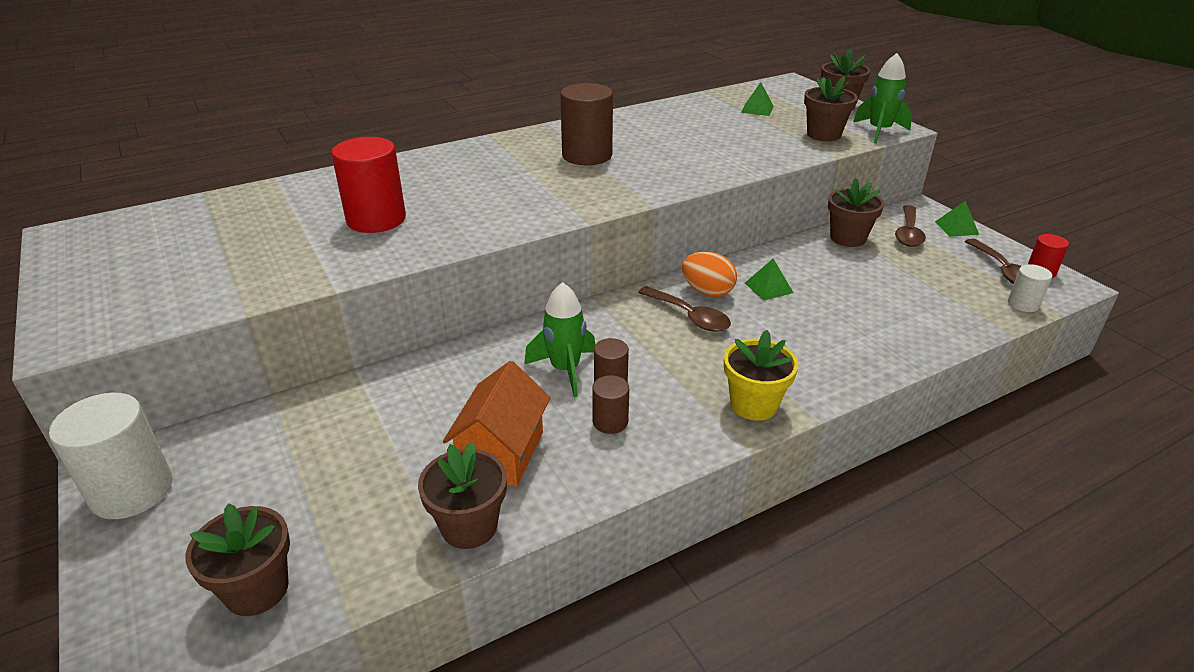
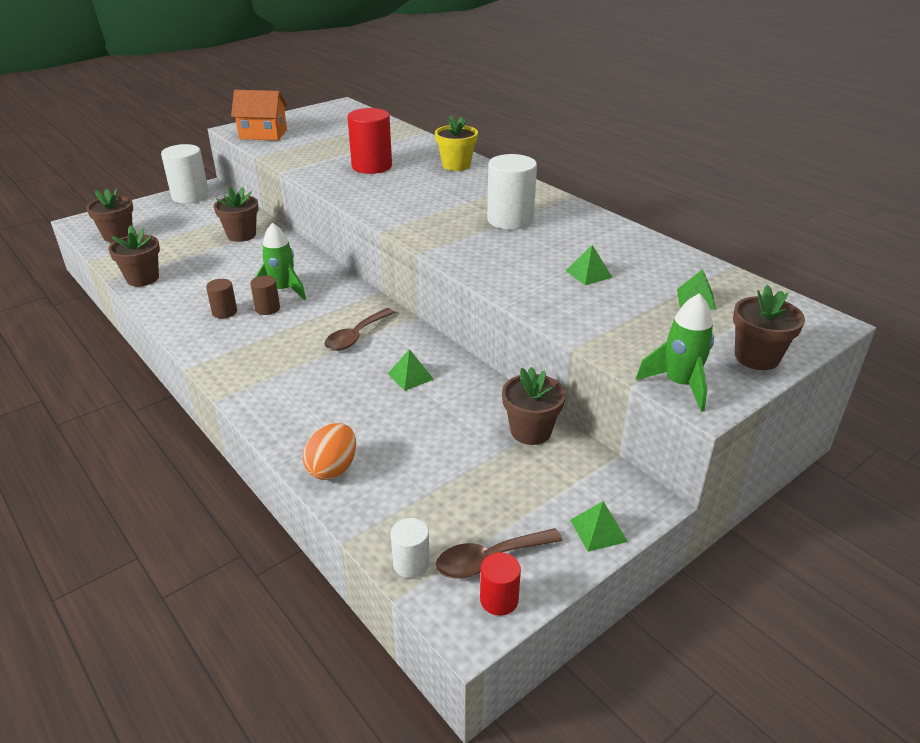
camera: 80 degrees right, 0 degrees up
(501, 453) = (200, 279): orange house -> orange house (263, 134)
(587, 155) = (510, 220): brown cylinder -> white cylinder
(707, 292) = (396, 343): orange egg -> orange egg (332, 468)
(710, 137) = (588, 274): none -> green pyramid
(753, 404) = (237, 369): yellow flower pot -> yellow flower pot (456, 165)
(824, 134) = (640, 342): brown flower pot -> brown flower pot (241, 235)
(908, 233) = (563, 482): brown spoon -> none

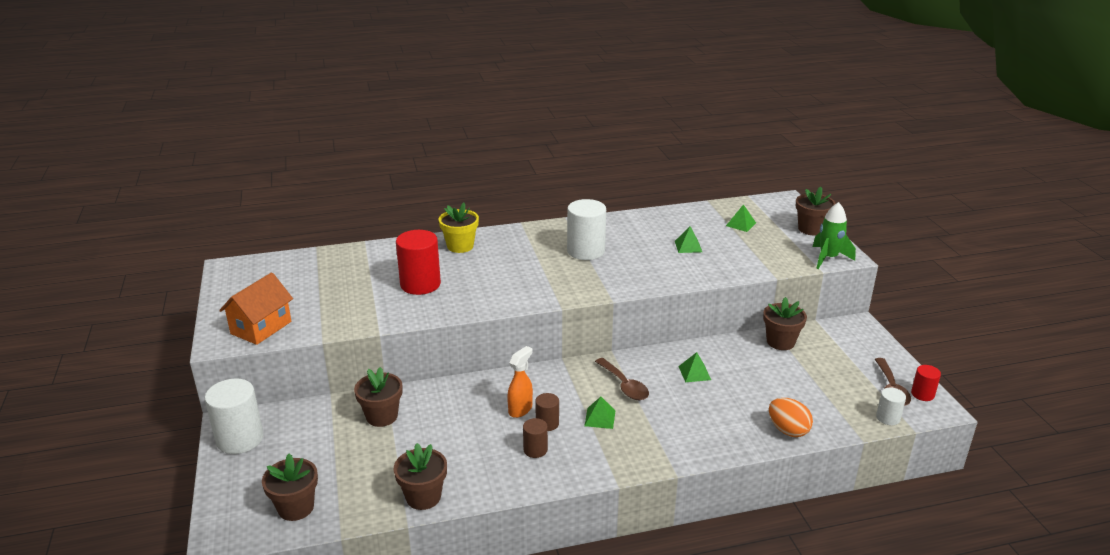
camera: 65 degrees left, 5 degrees down
(283, 290) = (520, 409): green rocket -> orange spray bottle
(598, 530) = (877, 346): green pyramid -> green pyramid (600, 418)

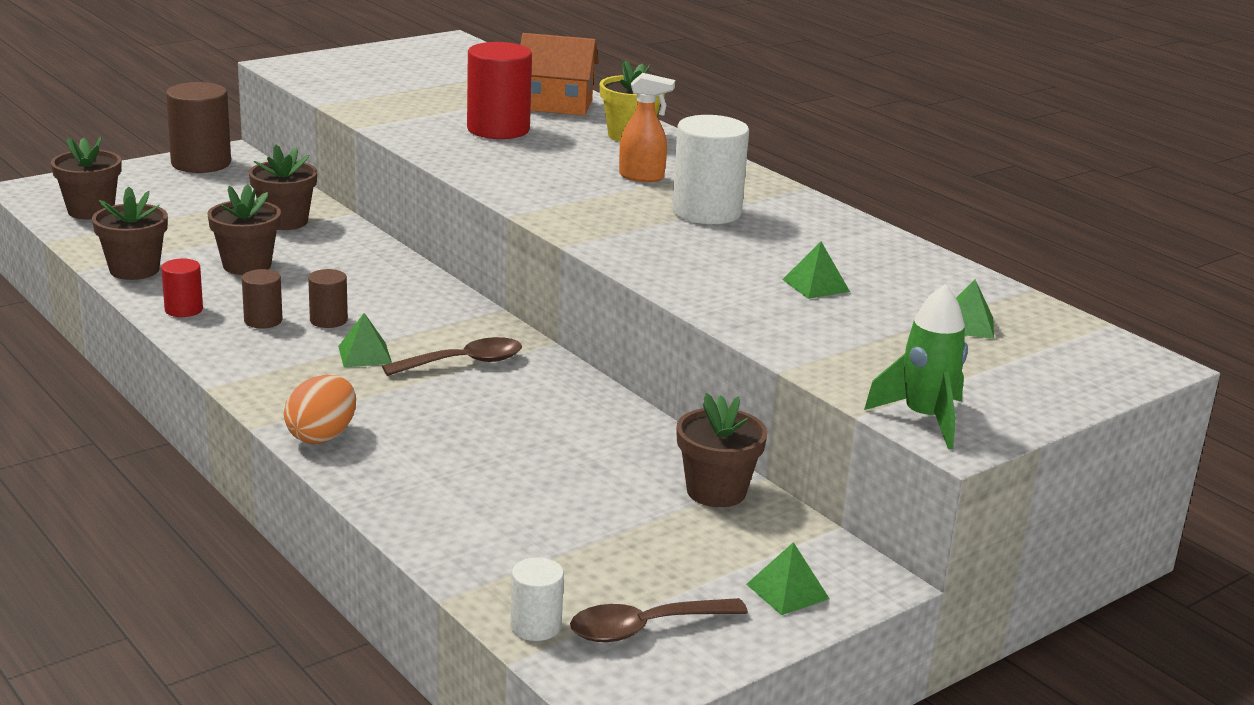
camera: 65 degrees right, 5 degrees down
(240, 439) = (201, 163): white cylinder -> brown cylinder
(261, 327) = (327, 75): orange house -> orange house (556, 105)
(520, 409) = (351, 298): orange spray bottle -> orange spray bottle (642, 177)
(624, 385) = (463, 363): brown spoon -> brown spoon turned 150 degrees counterclockwise
(694, 373) = (543, 416): green pyramid -> green pyramid (787, 591)
(788, 430) = (427, 517): orange egg -> orange egg (322, 436)
(811, 229) = (1039, 395): brown flower pot -> brown flower pot (247, 265)
(922, 394) = (654, 670): red cylinder -> red cylinder (184, 309)

